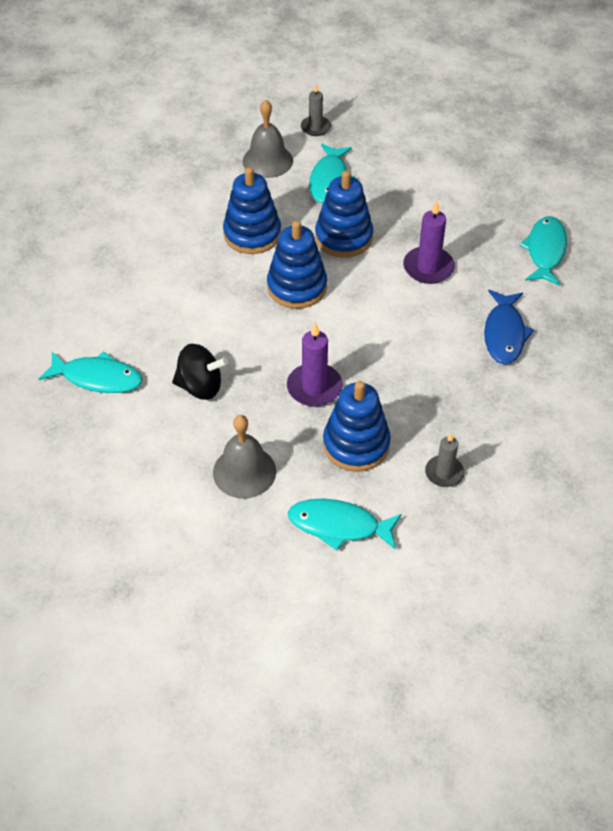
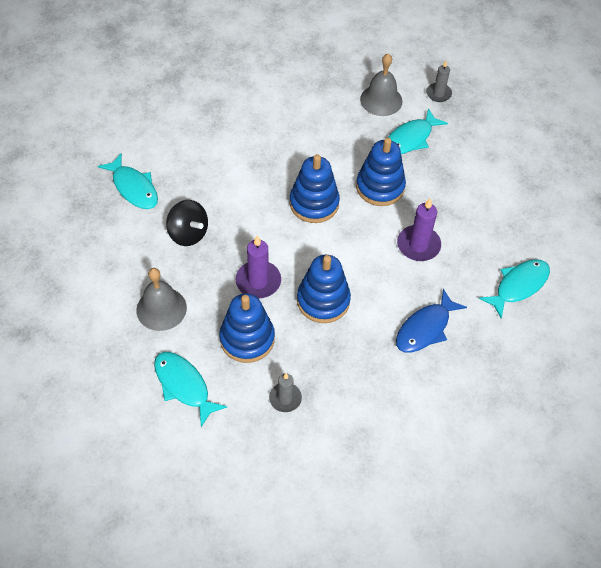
camera: 35 degrees right, 5 degrees up
(252, 234) = (320, 147): blue stacking toy -> blue stacking toy (323, 300)

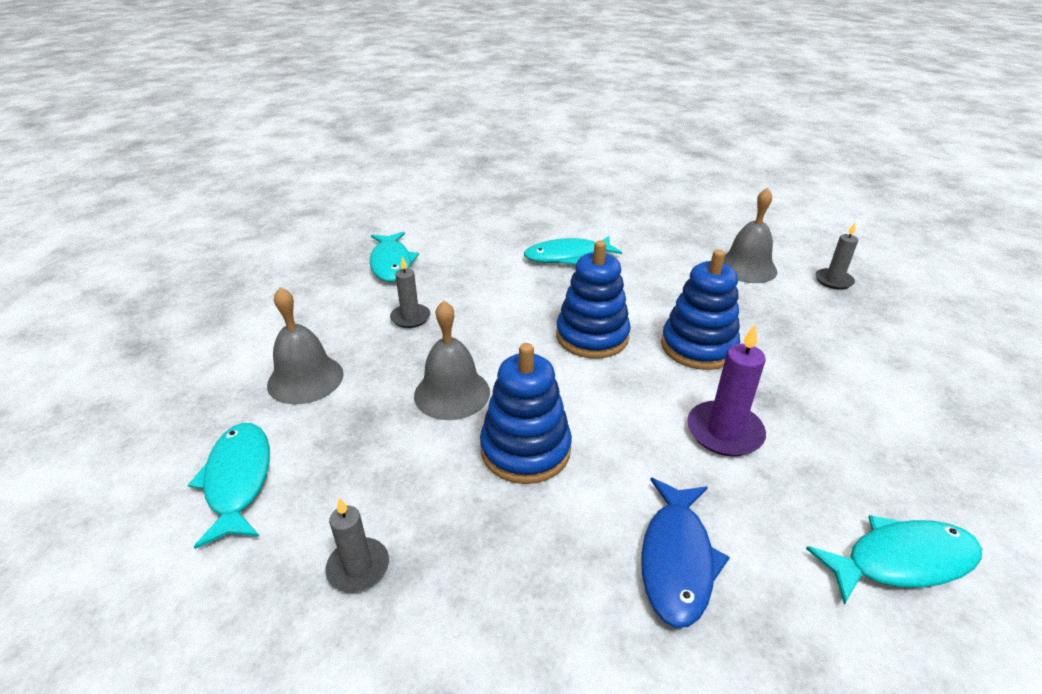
camera: 30 degrees right, 20 degrees down
(188, 234) = (410, 318): black spinning top -> grey candle
(247, 339) = (377, 456): blue stacking toy -> none
(258, 281) = (452, 393): purple candle -> grey bell
(410, 139) = (771, 311): turquoise fish -> turquoise fish (567, 256)
(425, 328) = (677, 559): blue fish -> blue fish turned 60 degrees counterclockwise

